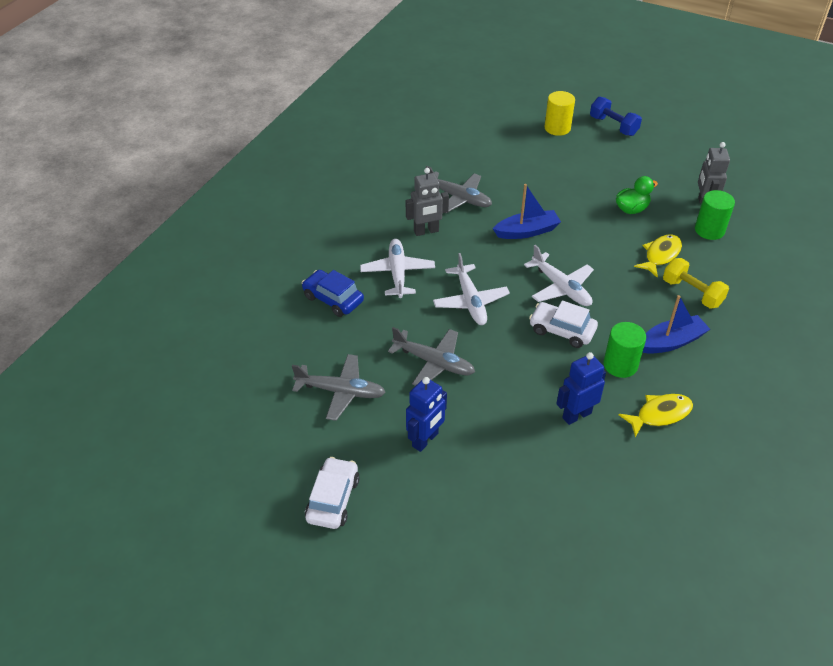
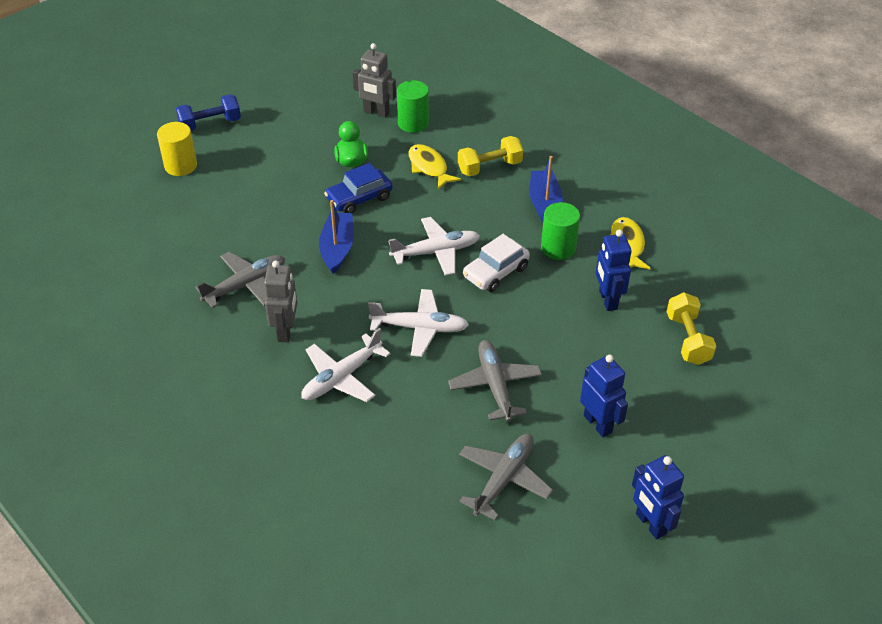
camera: 70 degrees left, 0 degrees up
(333, 299) = (353, 449): blue car -> blue car (359, 198)
(333, 499) = (650, 524): white car -> blue robot
(397, 273) = (342, 377): white plane -> white plane turned 60 degrees counterclockwise
(433, 362) = (495, 386): grey plane -> grey plane turned 60 degrees counterclockwise
(562, 487) = (687, 339): none -> yellow dumbbell

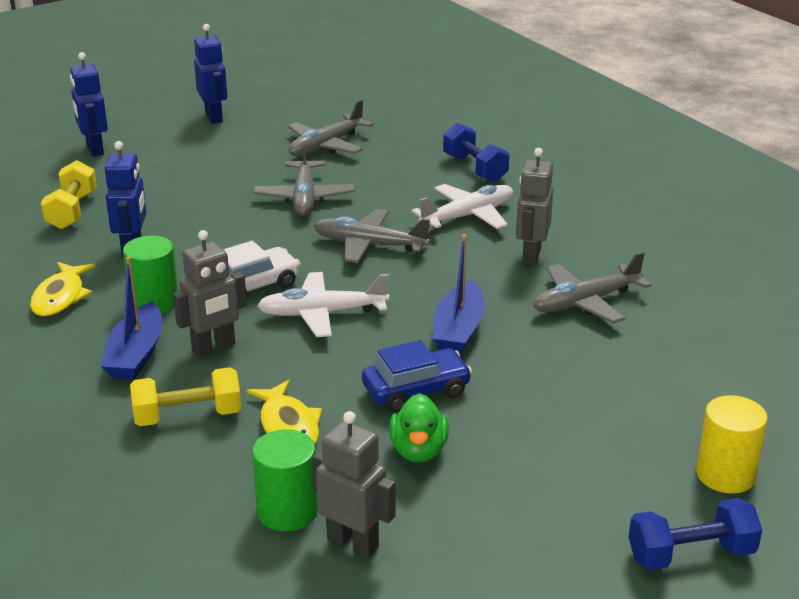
camera: 170 degrees left, 15 degrees down
(341, 457) = (475, 168): none -> blue dumbbell
(419, 328) = (370, 245): white plane -> grey plane
(497, 215) = (214, 348): none -> grey robot
(598, 424) = (216, 167): blue robot -> blue robot (94, 149)

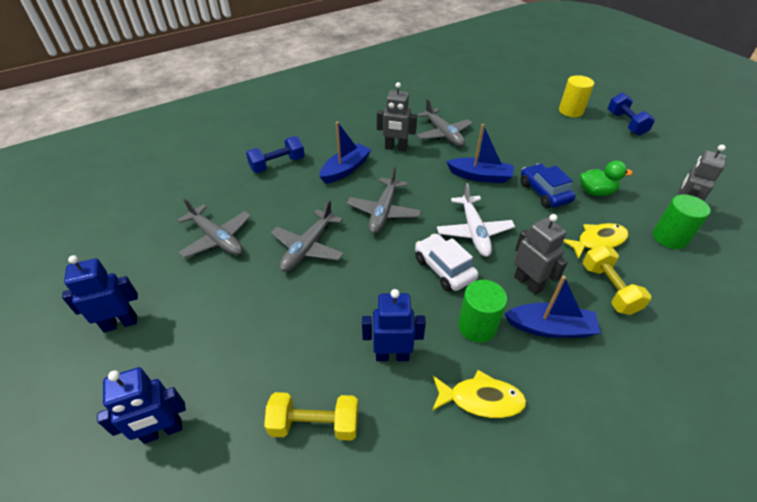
camera: 90 degrees left, 15 degrees up
(304, 197) = (308, 247): grey plane -> grey plane turned 120 degrees clockwise
(467, 216) = (345, 169): white plane -> blue boat

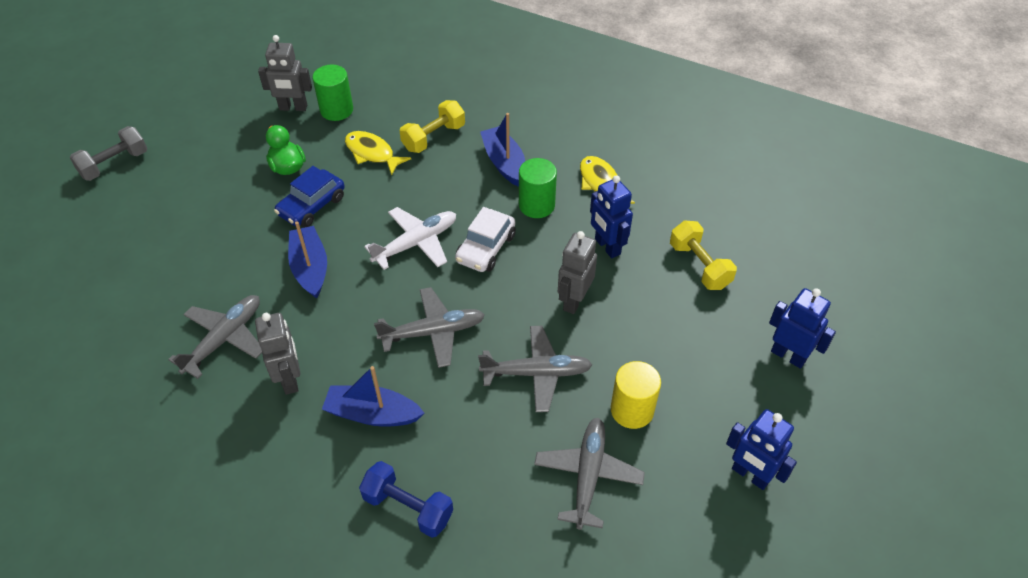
camera: 120 degrees left, 5 degrees up
(528, 283) = (462, 186): grey robot -> grey robot (574, 300)
(571, 111) = (97, 220): yellow cylinder -> yellow cylinder (632, 410)
(625, 123) = (114, 164): blue dumbbell -> grey dumbbell

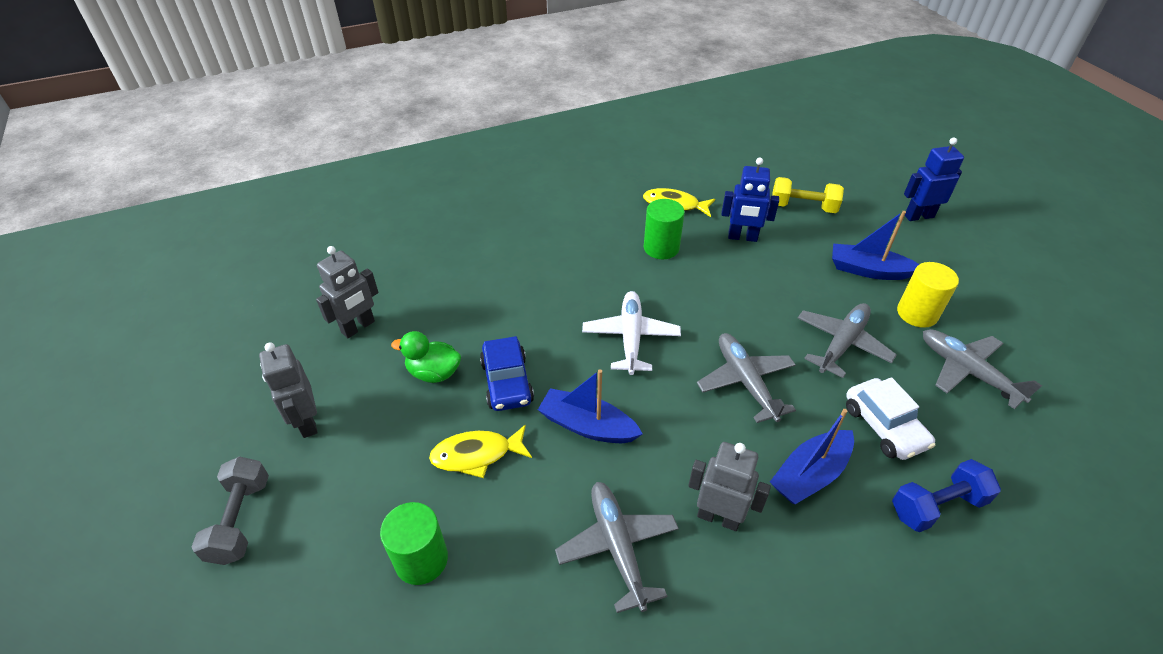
camera: 50 degrees left, 5 degrees down
(336, 110) = (402, 300): green cylinder -> green cylinder (421, 559)
(372, 153) = (488, 307): yellow fish -> yellow fish (476, 455)
(432, 332) = (745, 382): grey plane -> grey plane turned 45 degrees counterclockwise
(434, 137) = (517, 261): yellow dumbbell -> none
(485, 248) = (679, 300): white car -> white car (884, 426)
(504, 163) = (595, 239): blue boat -> blue boat (868, 270)
(574, 300) = (782, 283): grey robot -> grey robot (306, 422)
(750, 475) = (1015, 290): blue robot -> none

